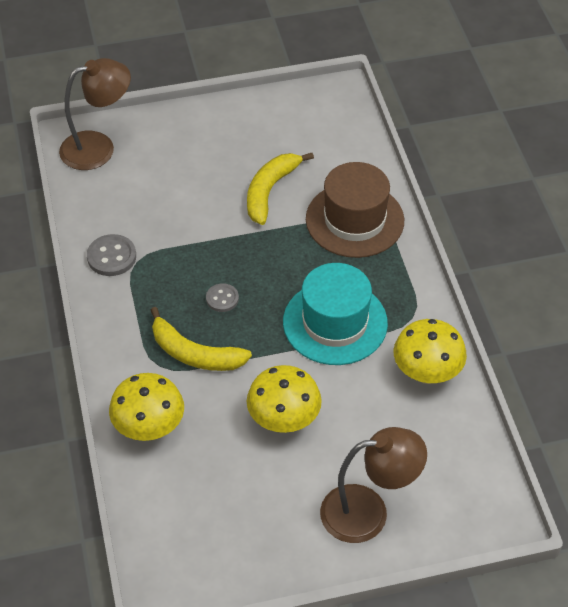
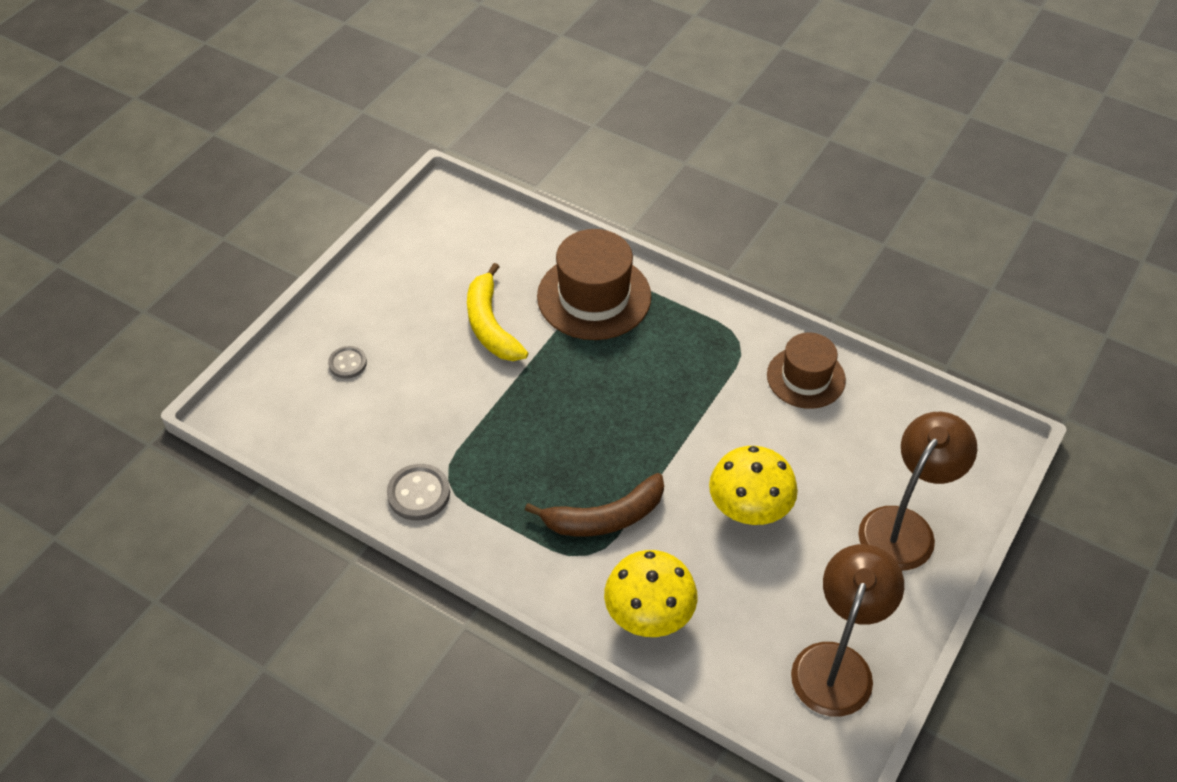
camera: 45 degrees left, 0 degrees up
(98, 147) = (275, 403): brown lamp -> brown lamp (837, 663)
(195, 353) = (605, 517): yellow banana -> brown banana
(222, 299) = (567, 450): grey button -> grey button (347, 363)
(335, 322) = (686, 395): turquoise hat -> none
(427, 373) = (806, 377): yellow mushroom -> brown hat

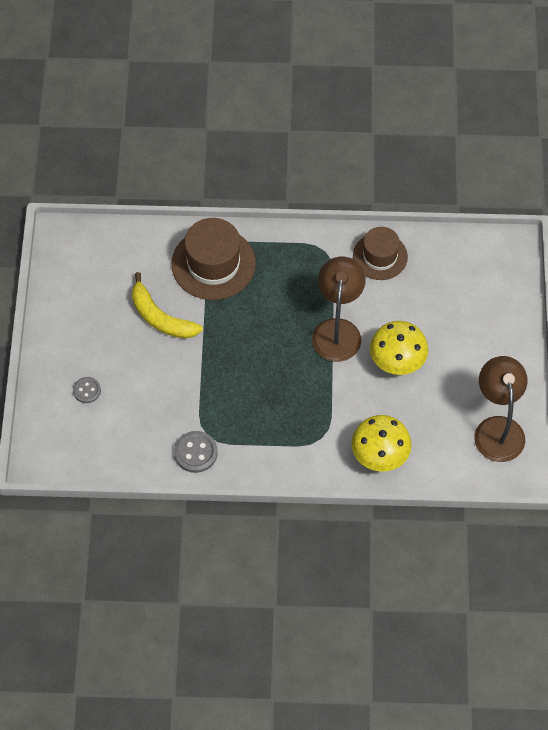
camera: 30 degrees left, 10 degrees up
(605, 517) = (317, 410): brown banana -> none
(904, 526) = (490, 327): brown lamp -> brown lamp (337, 330)

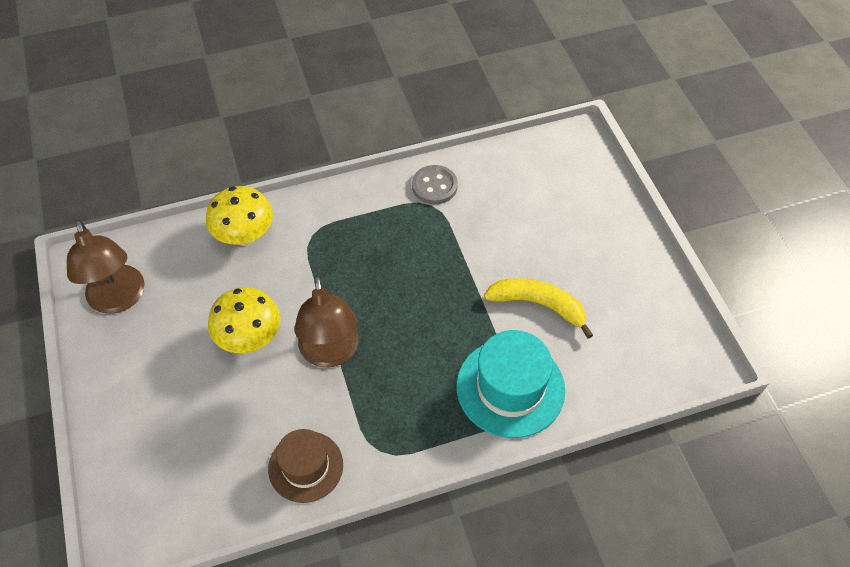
camera: 160 degrees right, 5 degrees down
(87, 390) = (572, 209): grey button -> none
(213, 264) = (510, 387): brown hat -> turquoise hat

